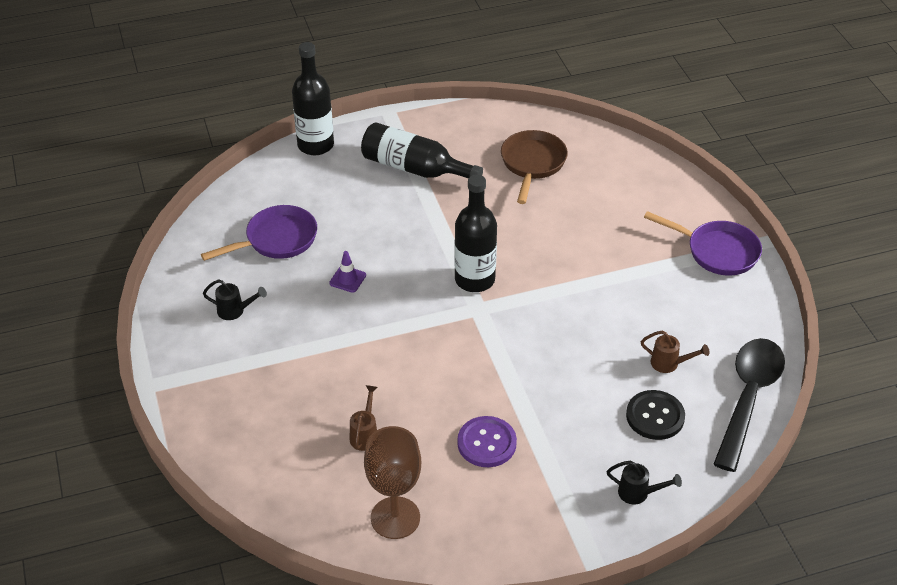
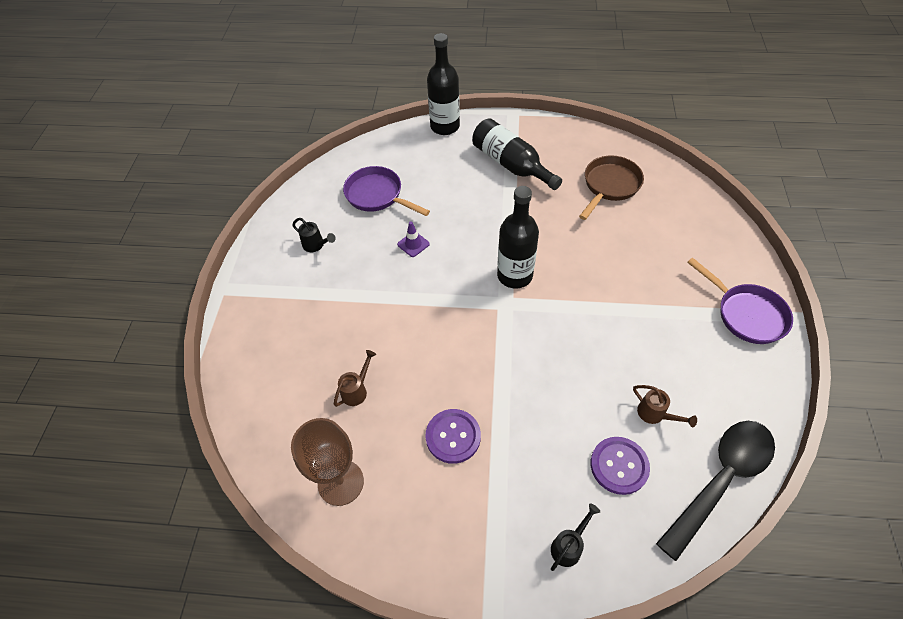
camera: 25 degrees right, 10 degrees up
(277, 240) = (377, 195): purple pan -> purple pan turned 135 degrees counterclockwise
(639, 493) = (569, 545): black watering can -> black watering can turned 90 degrees counterclockwise
(655, 416) = (619, 466): black button -> purple button

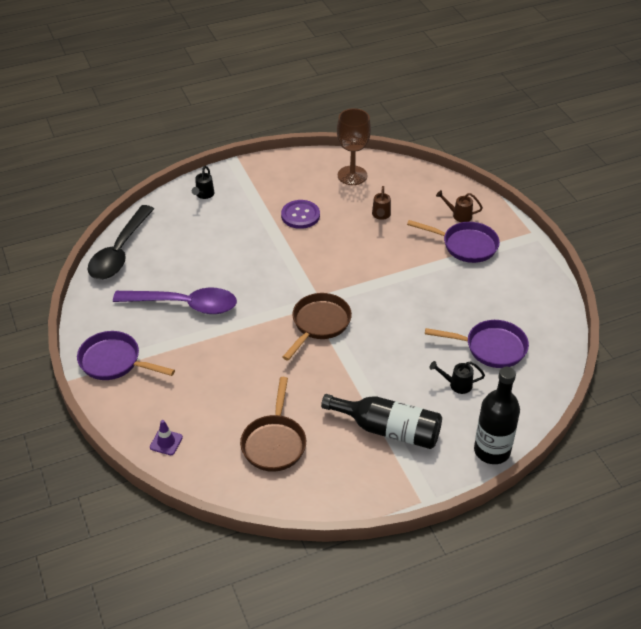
camera: 150 degrees right, 10 degrees down
(302, 306) = (466, 245): none -> purple pan
(316, 245) = (500, 288): black watering can -> black watering can (456, 385)
(413, 244) = (421, 318): purple traffic cone -> purple traffic cone (166, 442)
(514, 275) = (319, 324): black bottle -> brown pan
(619, 466) = (187, 237): purple button -> none
(651, 356) = (185, 305): none -> purple spoon
(655, 415) = (171, 270): brown watering can -> brown watering can (458, 215)

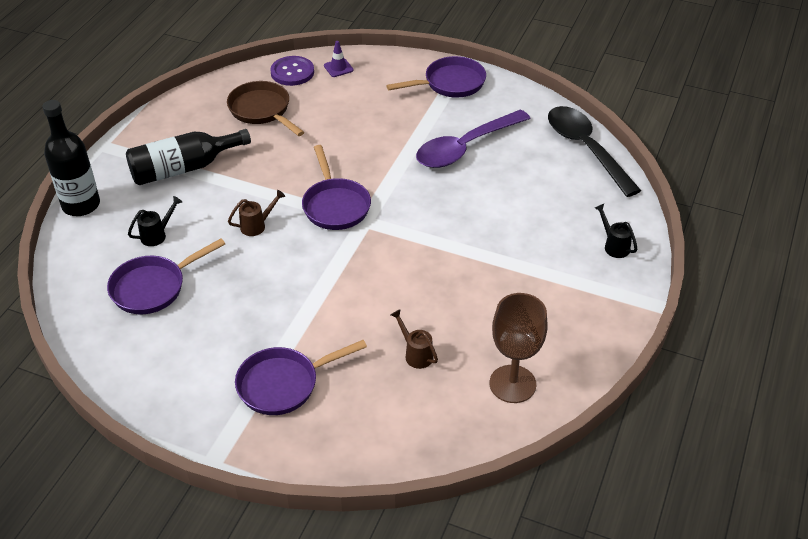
camera: 135 degrees right, 0 degrees up
(300, 215) = (494, 292): purple button -> purple button (292, 72)
(319, 324) = (335, 205): brown pan -> purple pan
(458, 215) = (332, 420): brown watering can -> brown watering can (257, 225)

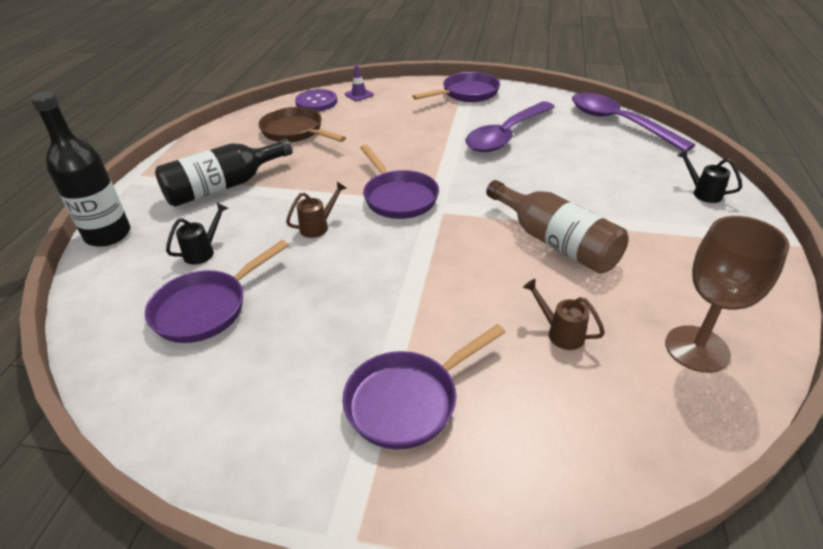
camera: 10 degrees left, 5 degrees down
(452, 274) = (555, 242): none -> brown bottle
(585, 149) = (618, 123): black spoon -> purple spoon

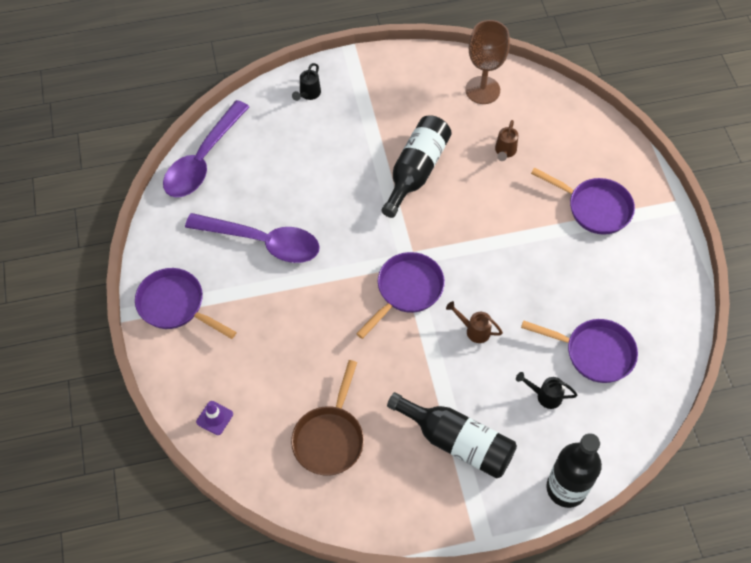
camera: 115 degrees left, 20 degrees up
(316, 102) = (251, 456): purple button -> none
(555, 242) = (416, 171): brown bottle -> black bottle

